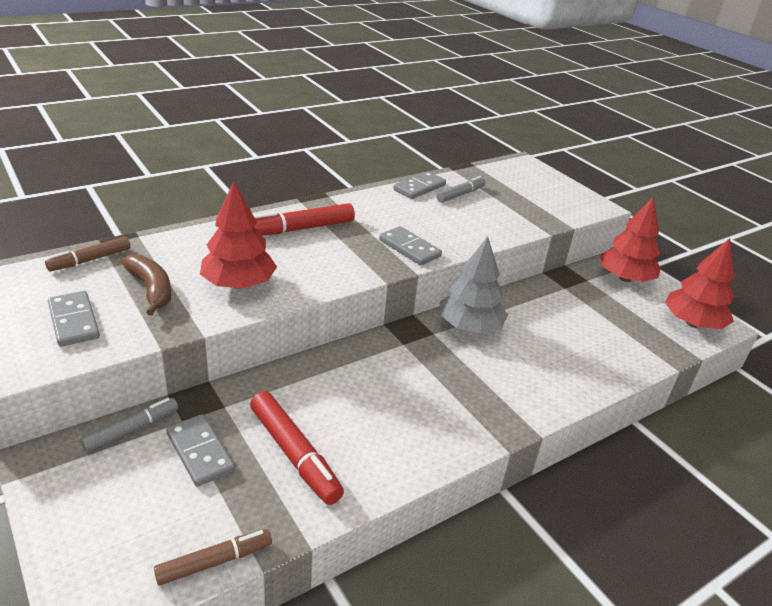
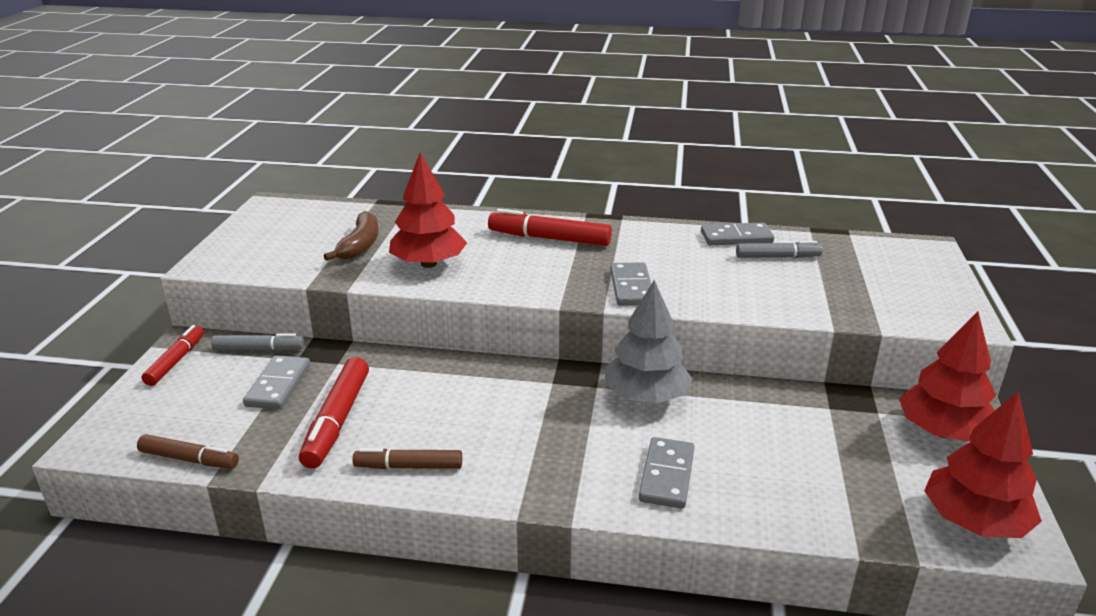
camera: 45 degrees right, 5 degrees down
(57, 484) = (176, 361): none -> red marker
(73, 321) = (281, 248): grey domino -> grey domino (666, 475)
(90, 260) = (350, 211): brown marker -> brown marker (409, 466)

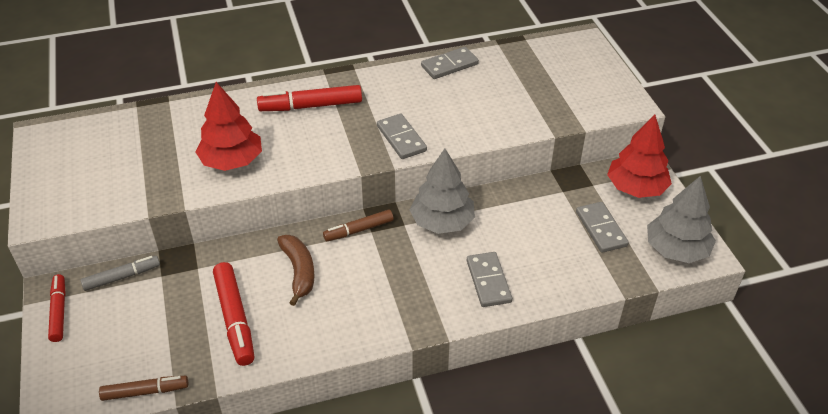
camera: 25 degrees left, 15 degrees up
(278, 385) = (165, 304): grey domino -> grey domino (601, 229)
(360, 245) = (160, 158): brown banana -> brown banana (299, 271)
(409, 466) = (314, 337): brown marker -> brown marker (358, 230)
(777, 257) = (487, 77): grey marker -> none
(974, 521) = (676, 249): red tree -> grey tree

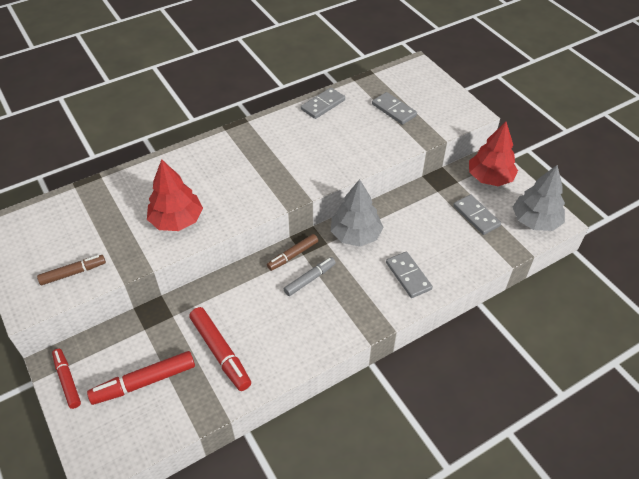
camera: 15 degrees left, 5 degrees up
(122, 277) = (111, 338): grey marker -> grey marker (310, 279)
(145, 391) = (169, 432): brown marker -> brown marker (73, 273)
(299, 271) = (257, 300): brown banana -> none
(311, 106) = (224, 160): red marker -> red marker (144, 382)
(401, 138) = (308, 174): grey domino -> grey domino (394, 110)

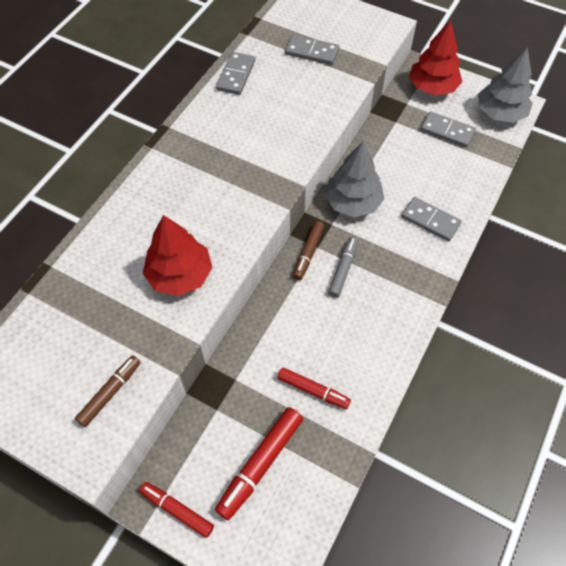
camera: 30 degrees left, 10 degrees up
(220, 352) = (313, 390): red marker -> red marker, size x0.65

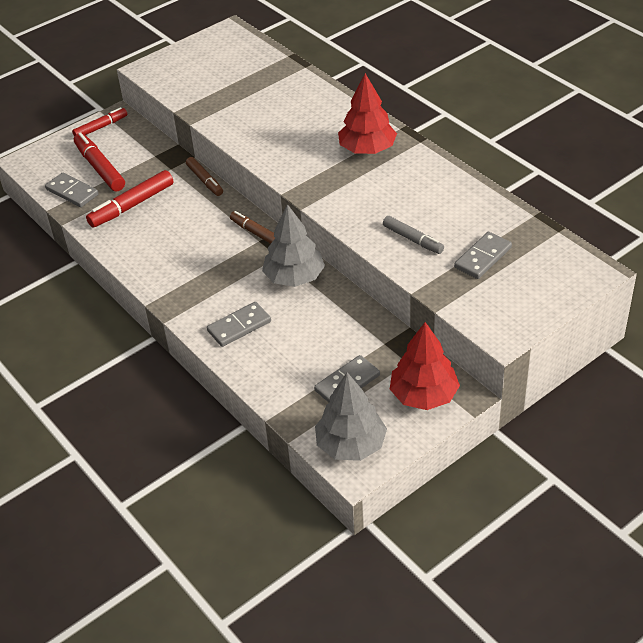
camera: 115 degrees right, 15 degrees down
(110, 393) = (183, 82): brown marker -> brown marker (205, 180)
(180, 275) = (255, 124): red tree -> red tree (367, 149)
(236, 75) = (471, 195): grey domino -> grey domino (72, 192)
(313, 390) = (132, 205): red marker -> red marker, size x1.53
(343, 269) = (225, 250): grey marker -> grey marker (413, 239)

